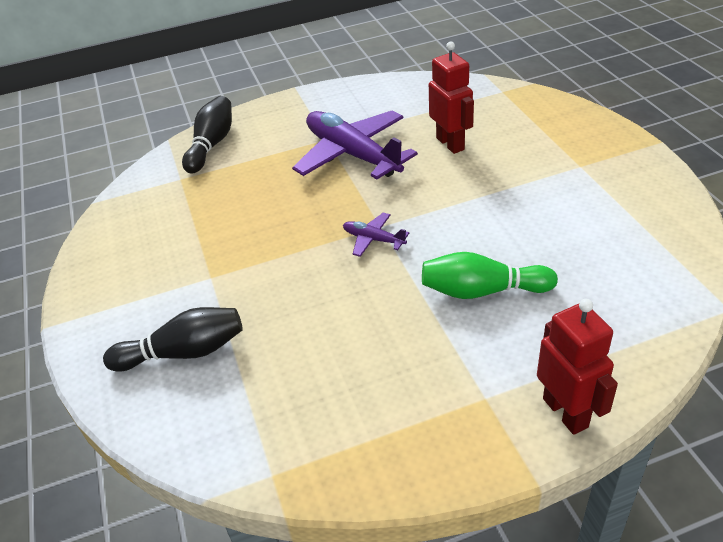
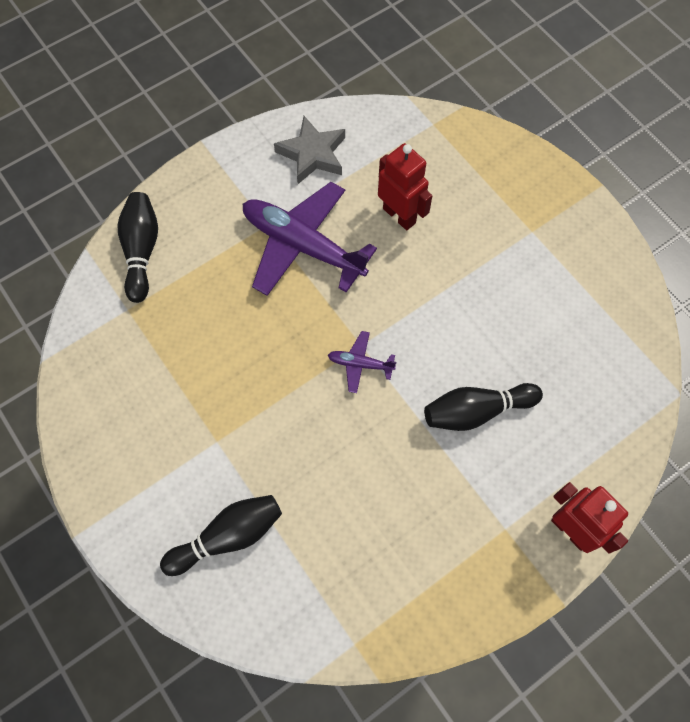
camera: 20 degrees left, 25 degrees up
(385, 101) = (312, 154): none -> grey star
(482, 291) = (476, 411): green bowling pin -> black bowling pin

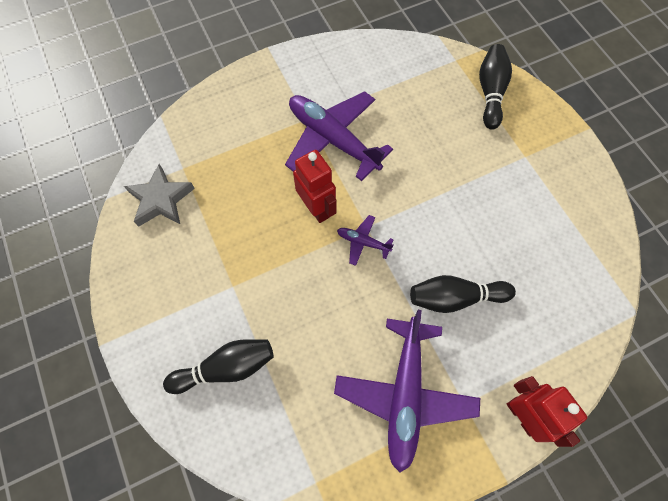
camera: 10 degrees right, 0 degrees up
(141, 251) = (203, 124): black bowling pin -> black bowling pin (490, 93)
(312, 154) = (354, 69): grey star -> grey star (161, 199)
(399, 215) = (416, 127): red robot -> red robot (316, 208)
(437, 529) = (405, 394): none -> purple plane

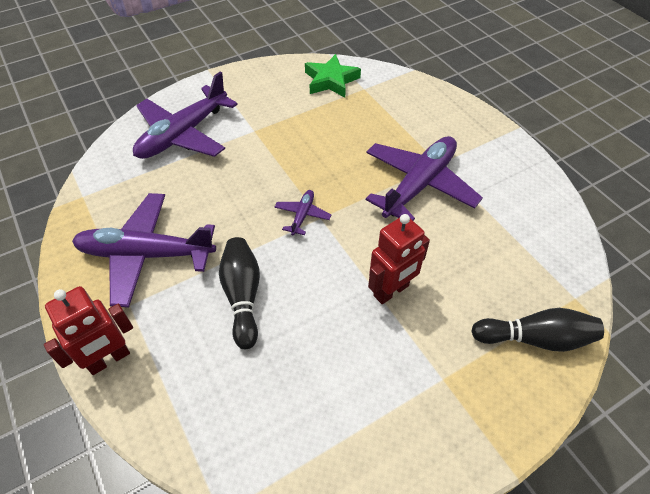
camera: 85 degrees right, 15 degrees down
(161, 199) = (331, 80): grey star -> green star
(226, 368) = (183, 134): black bowling pin -> purple plane
(316, 208) = (336, 178): red robot -> red robot (391, 291)

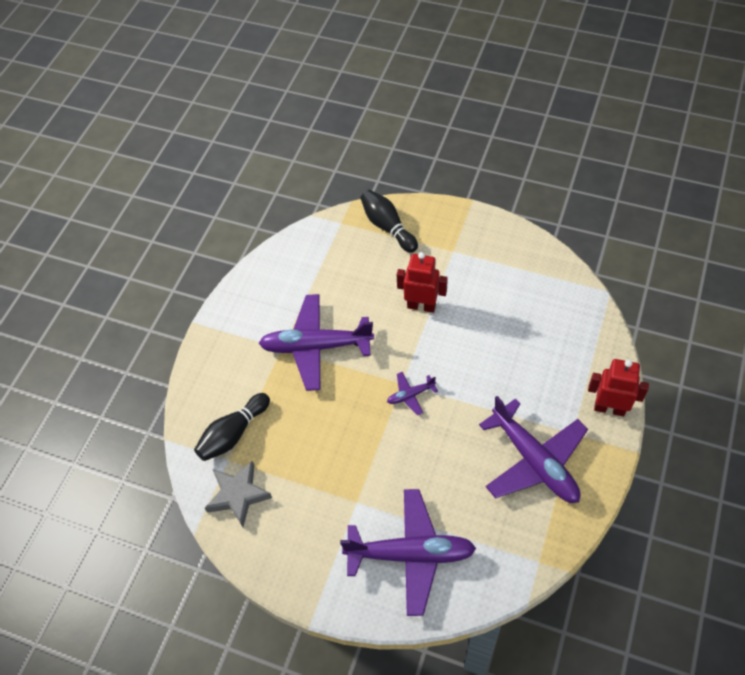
camera: 125 degrees left, 5 degrees up
(243, 296) = (503, 377): black bowling pin -> black bowling pin (233, 433)
(331, 80) = (238, 495): green star -> grey star

